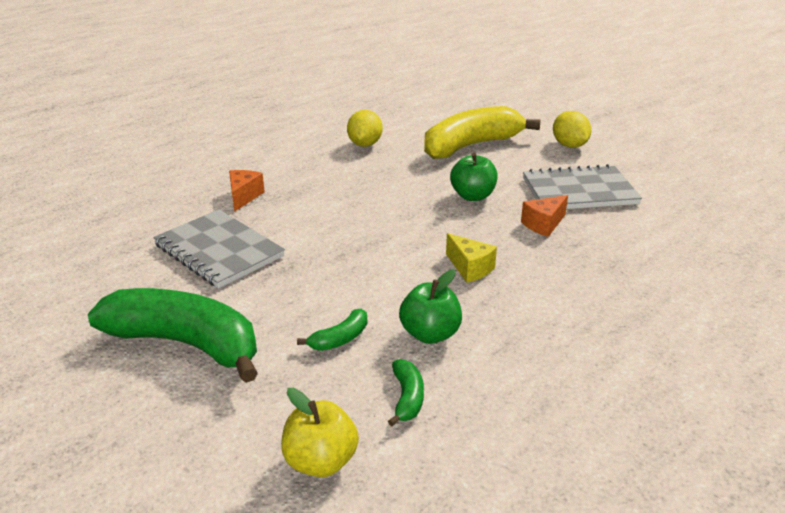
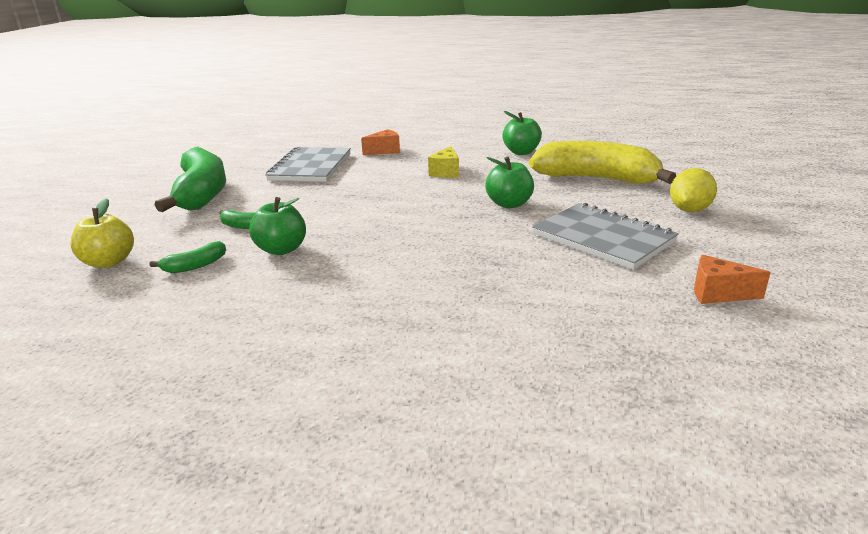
camera: 55 degrees right, 5 degrees down
(365, 144) = (521, 152): yellow lemon -> green apple
(470, 268) = (391, 235): yellow cheese -> yellow cheese (446, 172)
(543, 224) = (509, 241): orange cheese -> orange cheese (718, 293)

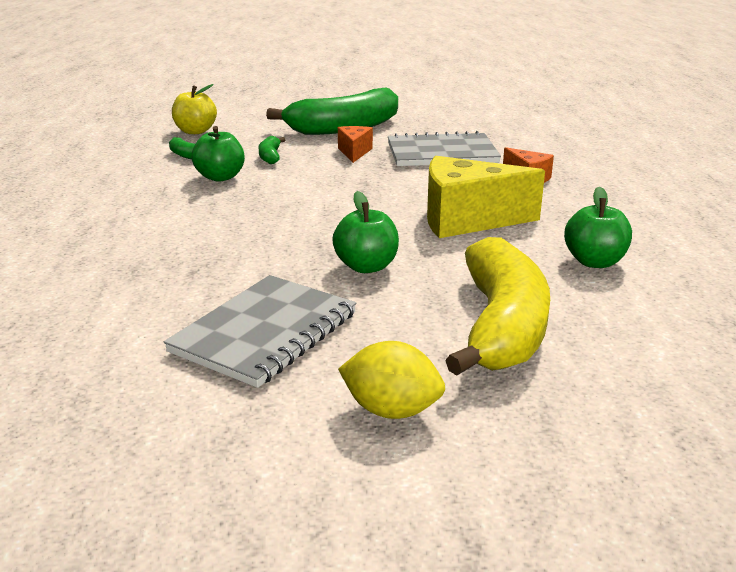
camera: 75 degrees right, 0 degrees up
(446, 172) = (466, 220): yellow cheese -> yellow cheese, size x1.96
(718, 293) = (97, 413): orange cheese -> orange cheese (354, 152)

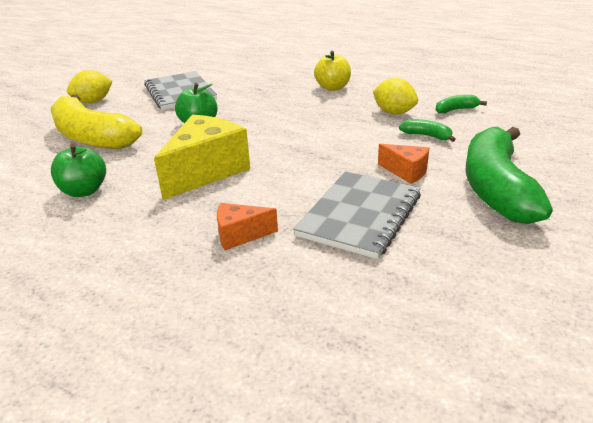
camera: 125 degrees right, 5 degrees up
(195, 131) = (528, 121): yellow apple -> yellow apple (333, 87)
(220, 177) = (394, 113): green apple -> yellow lemon

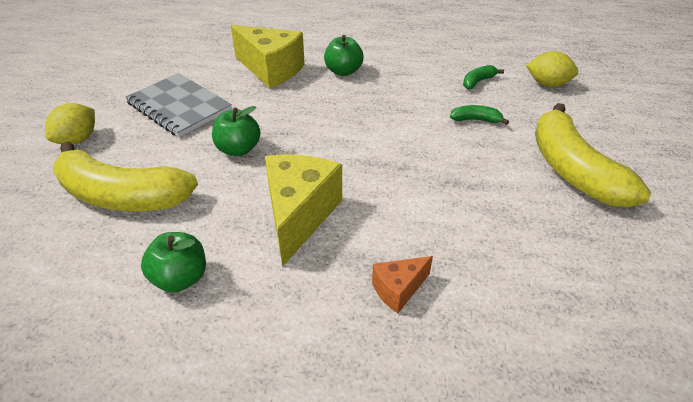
camera: 25 degrees left, 10 degrees up
(272, 79) = (271, 70): none -> yellow cheese
(333, 87) = (343, 71): yellow apple -> green apple
(360, 215) = (487, 233): grey notebook -> none
(394, 113) = (426, 95): yellow lemon -> yellow lemon (547, 84)
(406, 172) = (489, 169): orange cheese -> none
(496, 188) = (573, 170): green banana -> yellow banana

